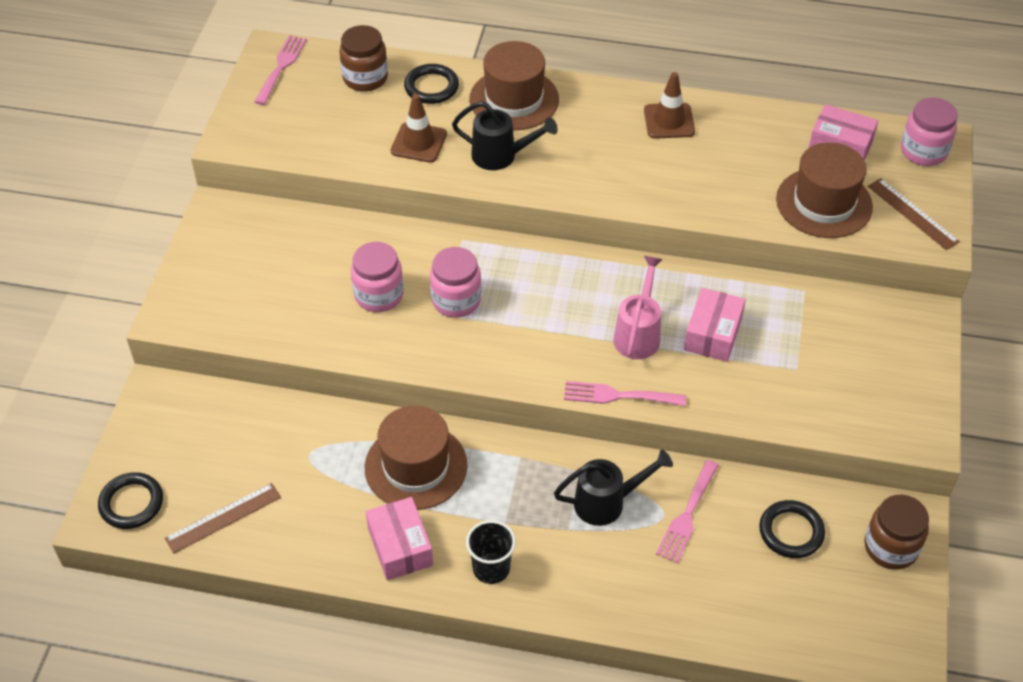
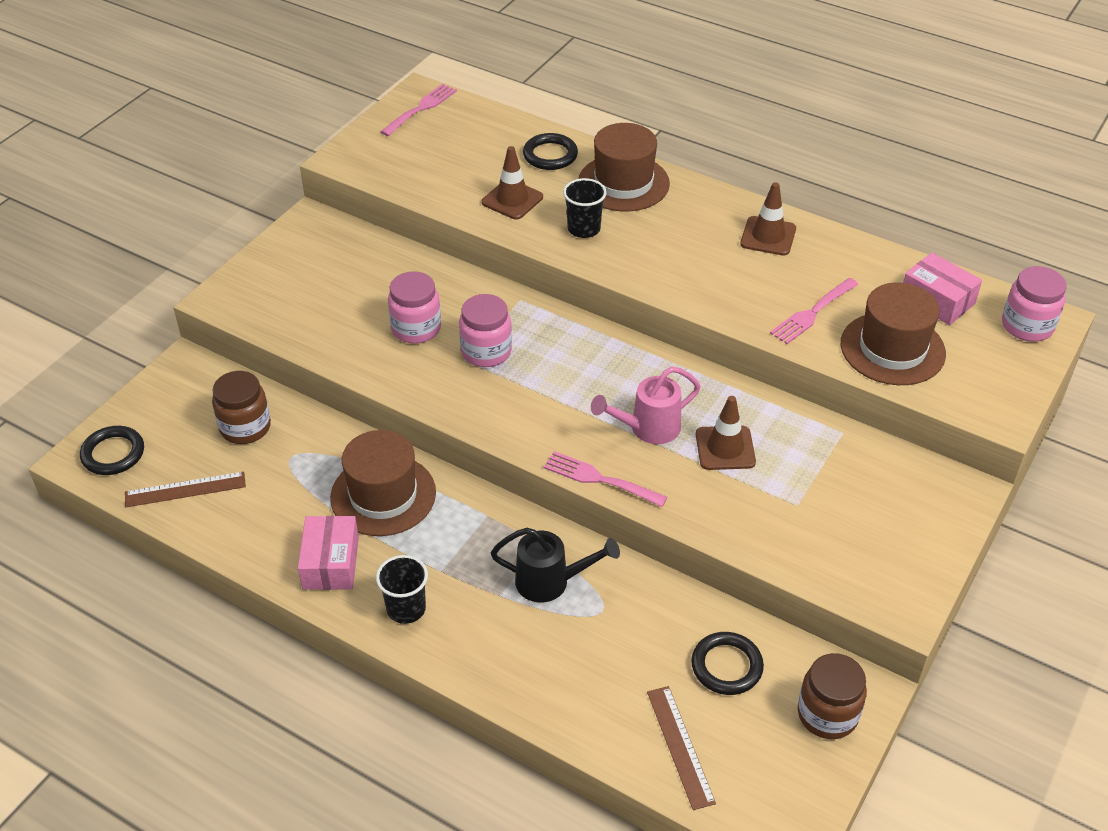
camera: 20 degrees right, 5 degrees down
(365, 78) = (492, 134): brown jar -> brown jar (245, 427)
(500, 156) = (584, 229): black watering can -> black cup
(638, 334) = (648, 428): pink watering can -> pink watering can turned 150 degrees counterclockwise
(687, 515) = (626, 618): pink fork -> pink fork (812, 313)
(712, 334) = (725, 448): pink box -> brown traffic cone
(913, 213) = (985, 382): brown ruler -> brown ruler (680, 746)

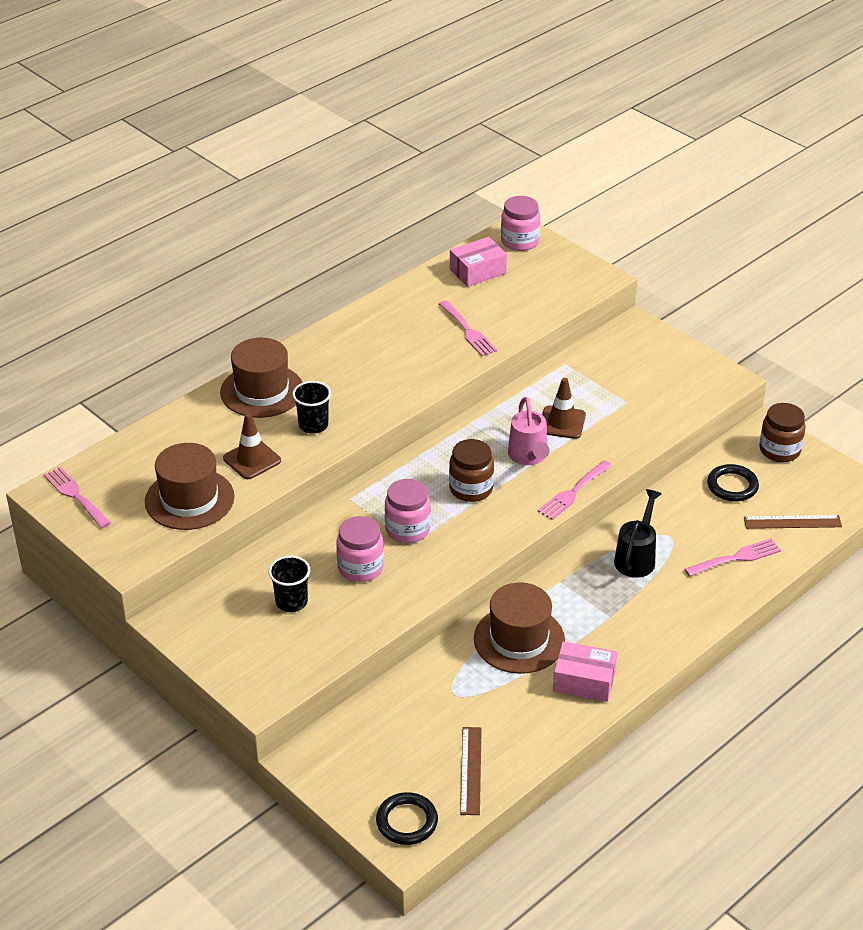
camera: 75 degrees left, 5 degrees down
(245, 427) = (406, 722): brown jar -> brown jar (471, 489)
(406, 609) = (642, 642): black cup -> black cup (291, 602)
(550, 155) = (198, 426): black ring -> none
(585, 688) = (736, 558): none -> pink fork
(768, 236) = (370, 330): brown traffic cone -> none
(892, 349) = (520, 304): brown hat -> brown hat (189, 499)

